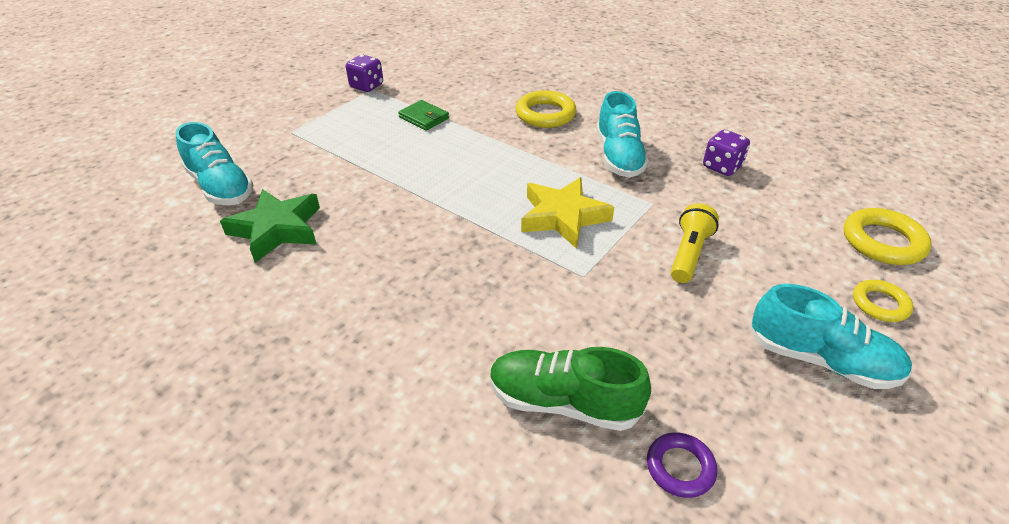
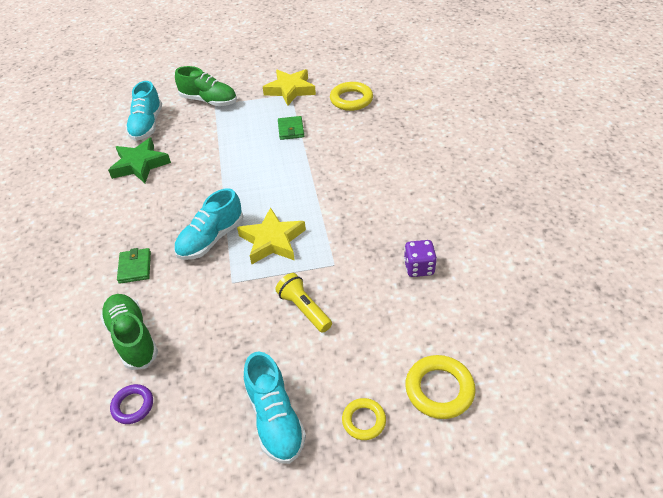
camera: 45 degrees right, 5 degrees up
(276, 131) = (209, 101): none -> green shoe
(366, 86) = (290, 90): purple dice -> yellow star
(445, 332) = (135, 267): none -> green wallet
(545, 114) = (364, 164): yellow ring -> yellow ring (351, 100)
(618, 157) = (363, 220): turquoise shoe -> turquoise shoe (211, 239)
(689, 254) = (304, 309): yellow flashlight -> yellow flashlight turned 105 degrees counterclockwise

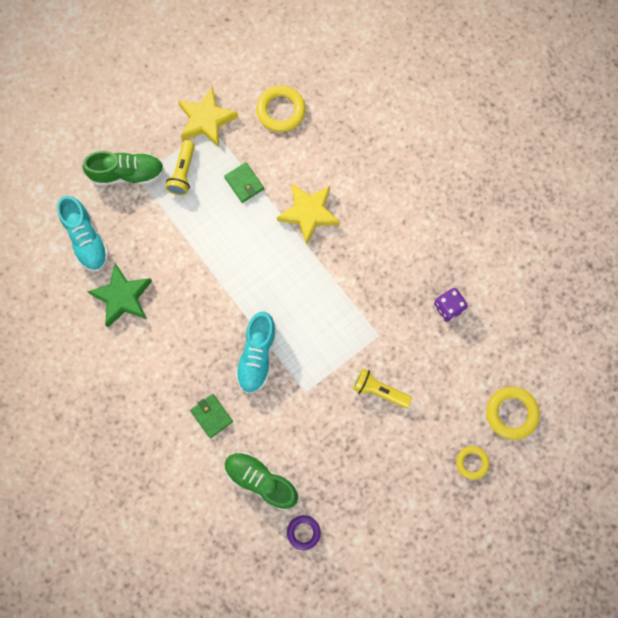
camera: 30 degrees left, 30 degrees up
(249, 111) = (183, 173): none -> yellow flashlight
(272, 241) = (312, 333): yellow star -> yellow star (308, 213)
(275, 418) = (411, 491): turquoise shoe -> none

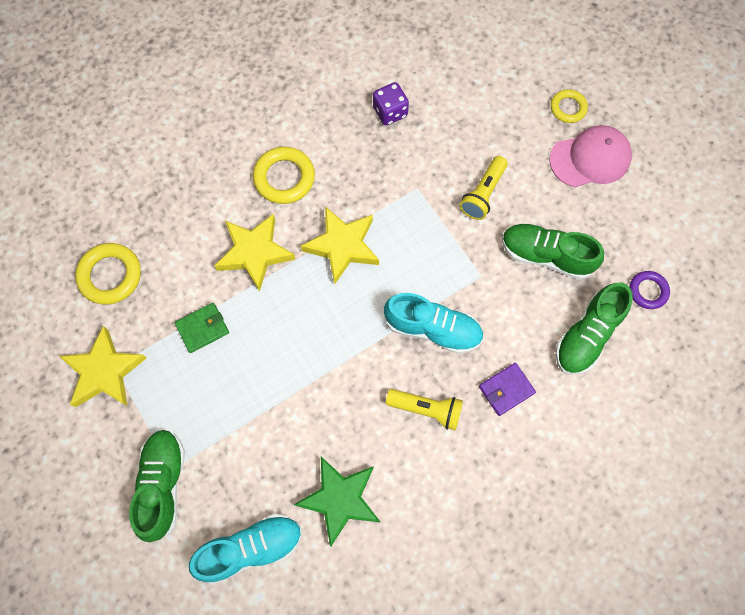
camera: 85 degrees left, 5 degrees down
(183, 173) = (175, 407): yellow flashlight -> yellow flashlight (426, 409)
(211, 416) = (506, 390): green wallet -> purple wallet
(321, 280) = (342, 246): none -> yellow star
(327, 445) = (546, 256): none -> green shoe
(423, 483) = (590, 158): none -> pink cap
(511, 413) = (514, 64): yellow ring -> yellow ring (284, 178)

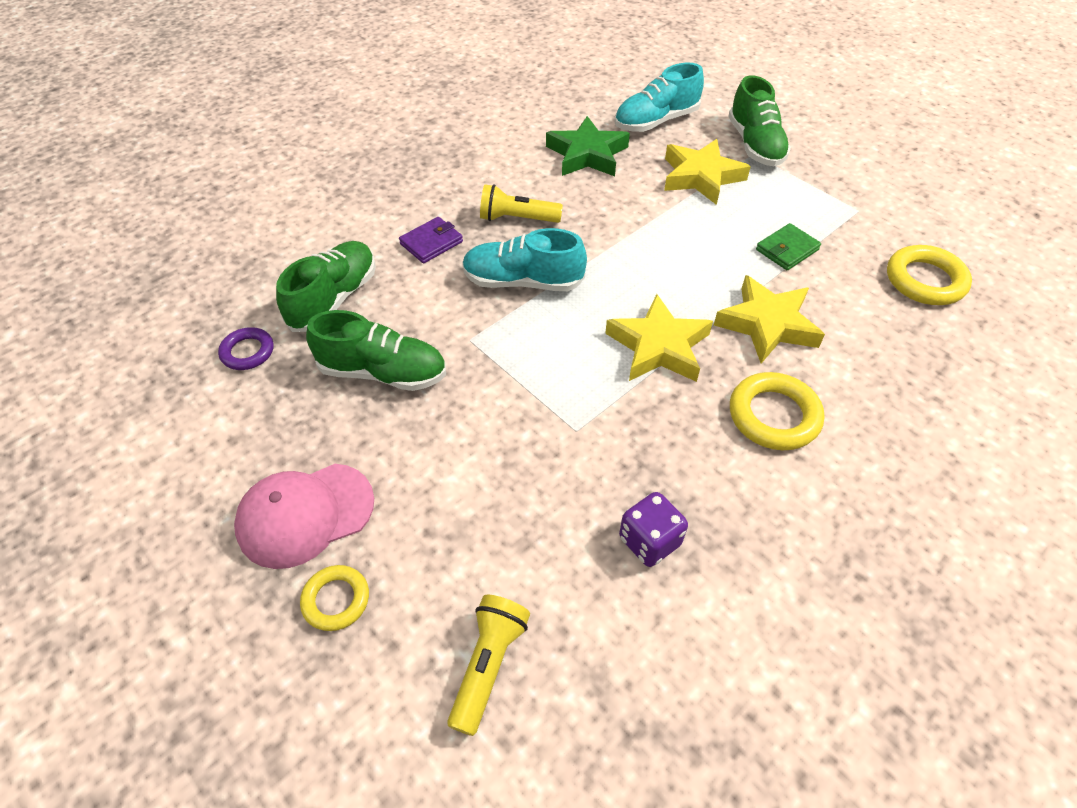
camera: 170 degrees right, 20 degrees down
(104, 372) = (866, 206): yellow star -> yellow star (701, 177)
(483, 194) = (476, 437): yellow flashlight -> yellow flashlight (488, 665)

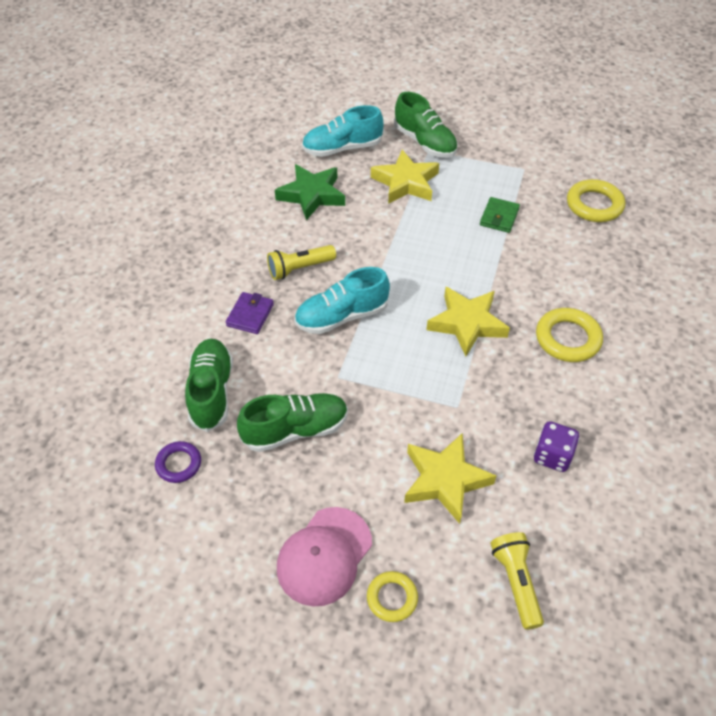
camera: 30 degrees left, 0 degrees up
(656, 121) = (342, 148): turquoise shoe -> turquoise shoe turned 45 degrees clockwise
(767, 324) = (522, 277): yellow star -> yellow star (445, 480)

